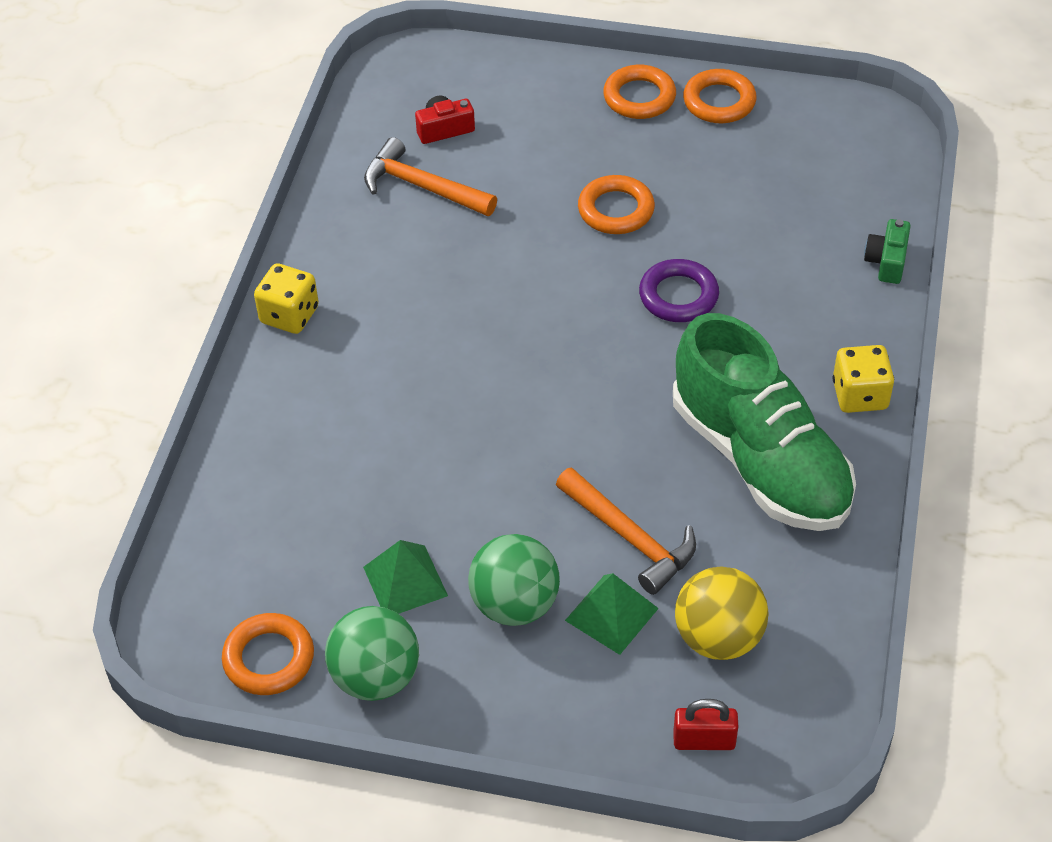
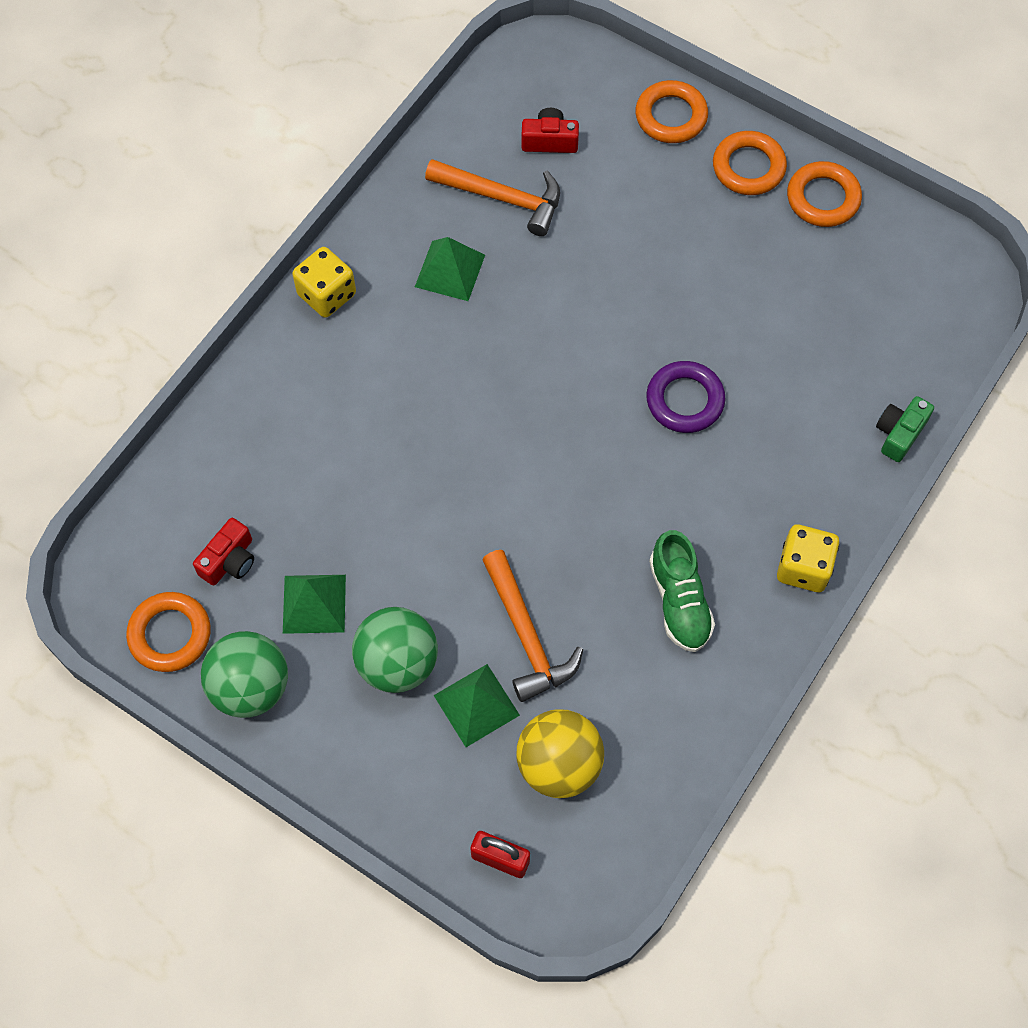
camera: 20 degrees right, 15 degrees up
(300, 572) = (229, 560): none -> red camera
(401, 259) = (450, 270): none -> green pyramid
(422, 187) = (502, 198): orange hammer -> orange hammer turned 150 degrees clockwise
(616, 210) = (669, 286): orange ring -> orange ring (671, 116)
(760, 460) = (679, 601): green shoe -> green shoe, size x0.51

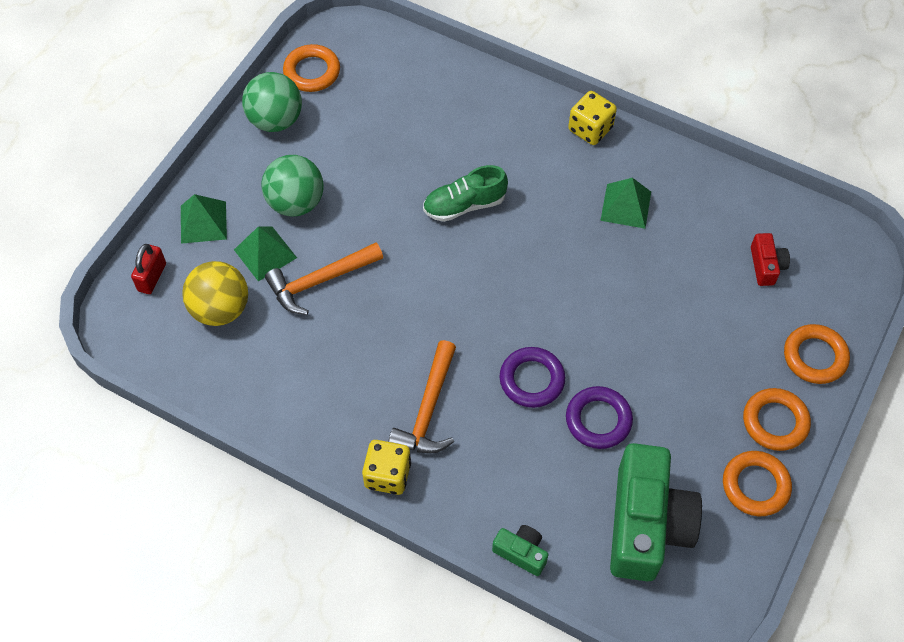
camera: 85 degrees right, 5 degrees down
(229, 560) = (368, 97): red camera -> none
(314, 603) = (338, 149): green pyramid -> green pyramid (203, 222)
(502, 198) = (701, 236): orange hammer -> orange hammer (428, 409)
(679, 601) = (353, 383): green shoe -> green shoe (464, 205)
(740, 337) = (598, 420): none -> purple ring
(866, 307) = (646, 524): none -> green camera

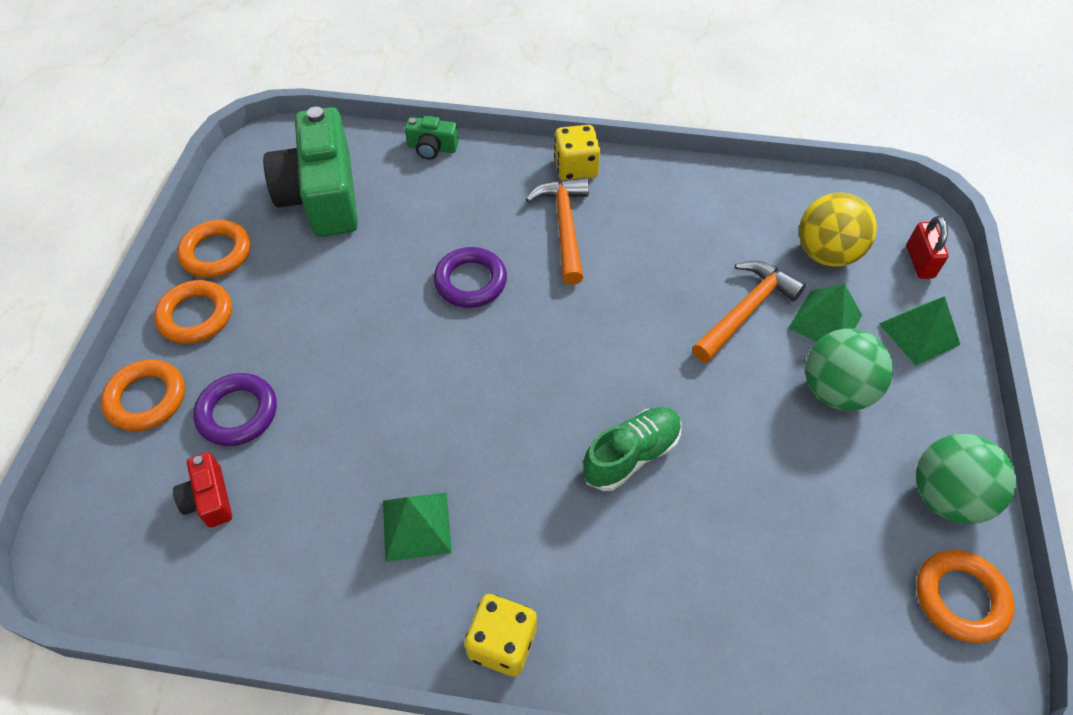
camera: 160 degrees right, 5 degrees down
(598, 420) = (389, 265): purple ring -> purple ring (238, 413)

